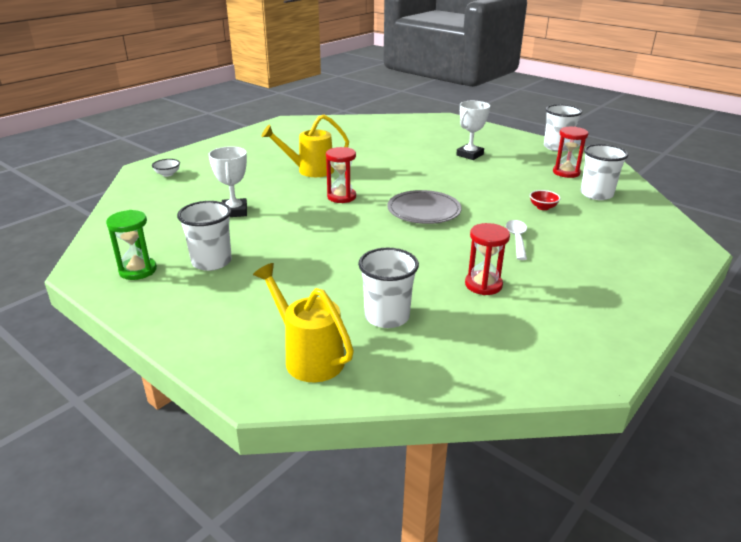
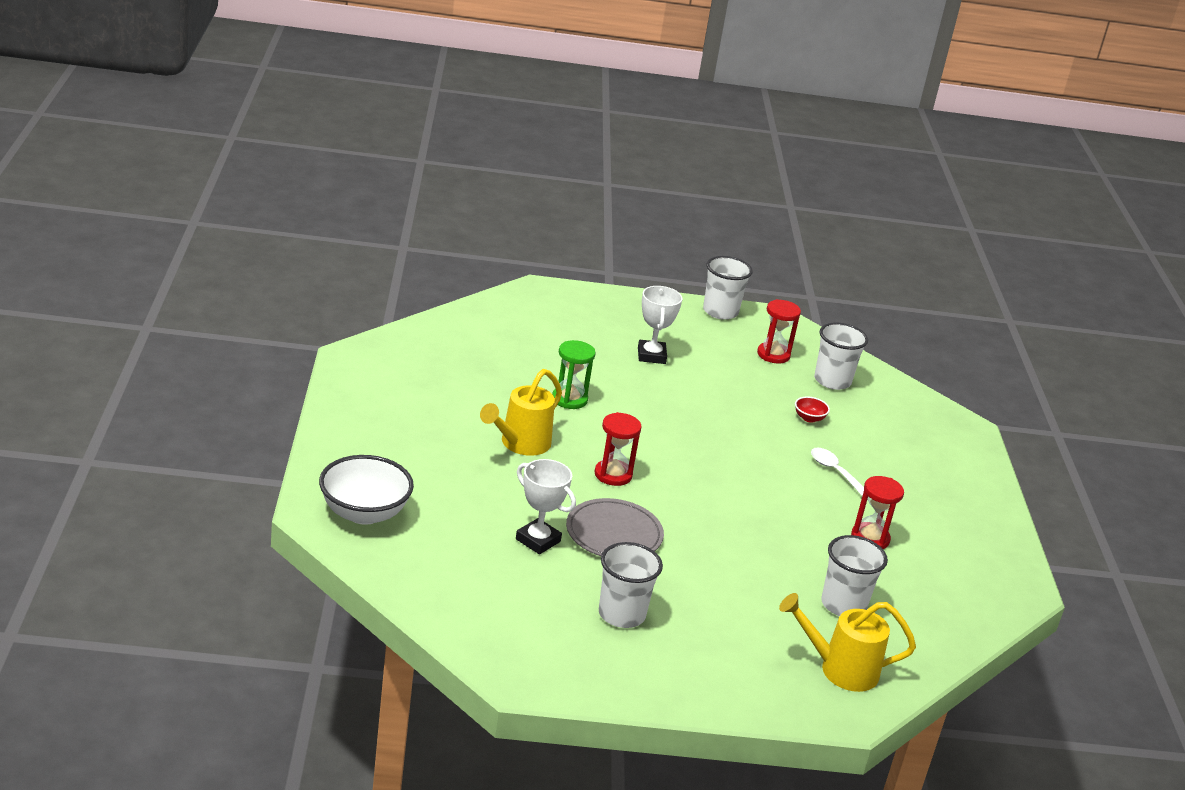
camera: 45 degrees left, 0 degrees up
(138, 270) = (571, 656): green hourglass -> green hourglass (569, 399)
(167, 174) = (364, 513): white bowl -> white bowl, size x2.26
(424, 211) = (715, 464): grey plate -> grey plate (614, 534)

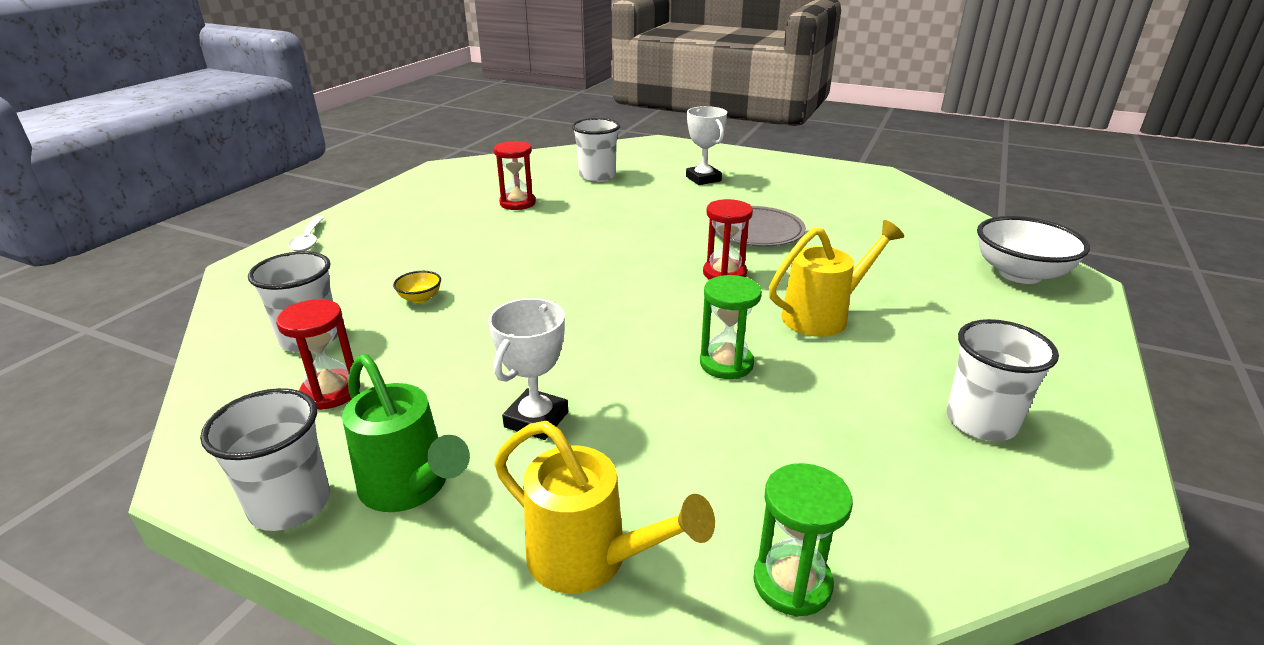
camera: 150 degrees left, 0 degrees up
(493, 313) = (792, 583): none -> green hourglass
(538, 540) = (834, 235): white trophy -> white trophy (703, 179)
(621, 614) = (781, 190): white cup -> white cup (981, 422)
(678, 323) = (410, 487): none -> green watering can
(809, 418) = (420, 298): red bowl -> yellow bowl
(835, 472) = (473, 248): white spoon -> white spoon (308, 240)
(840, 669) = (640, 155): yellow watering can -> yellow watering can (589, 559)

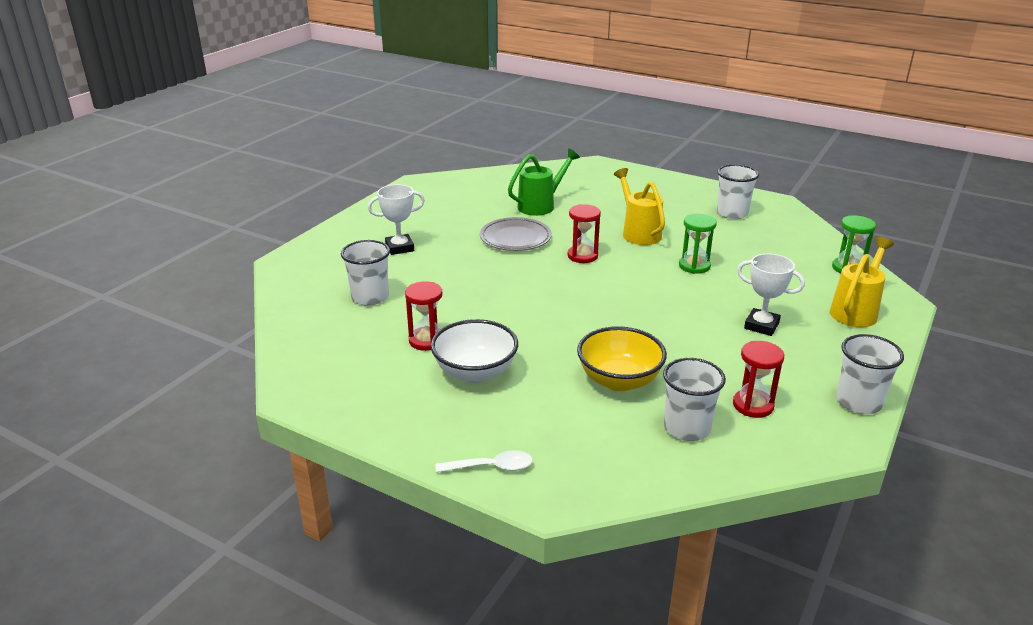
camera: 85 degrees left, 0 degrees up
(410, 487) = (830, 363): green watering can -> green watering can (540, 206)
(420, 298) = (619, 380): yellow bowl -> yellow bowl, size x2.26
(1020, 274) = (588, 174): white bowl -> white bowl (475, 372)

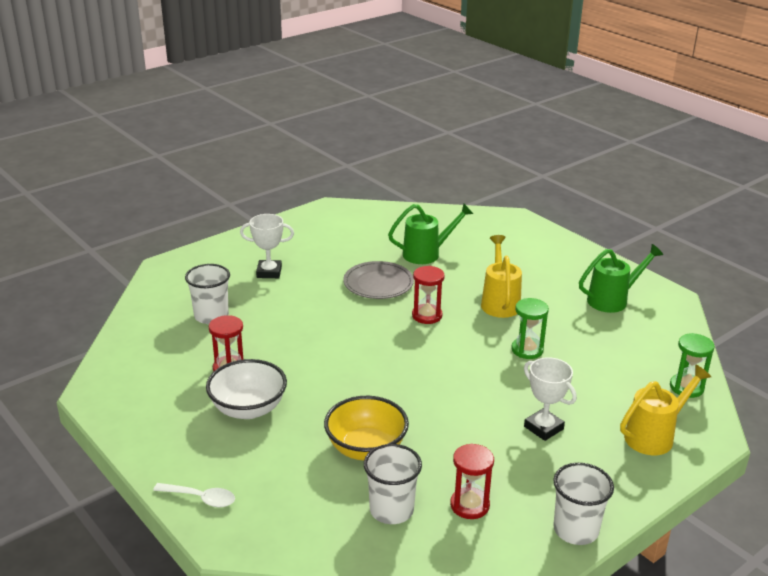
camera: 20 degrees right, 0 degrees up
(732, 213) = (612, 300): white cup -> green watering can

